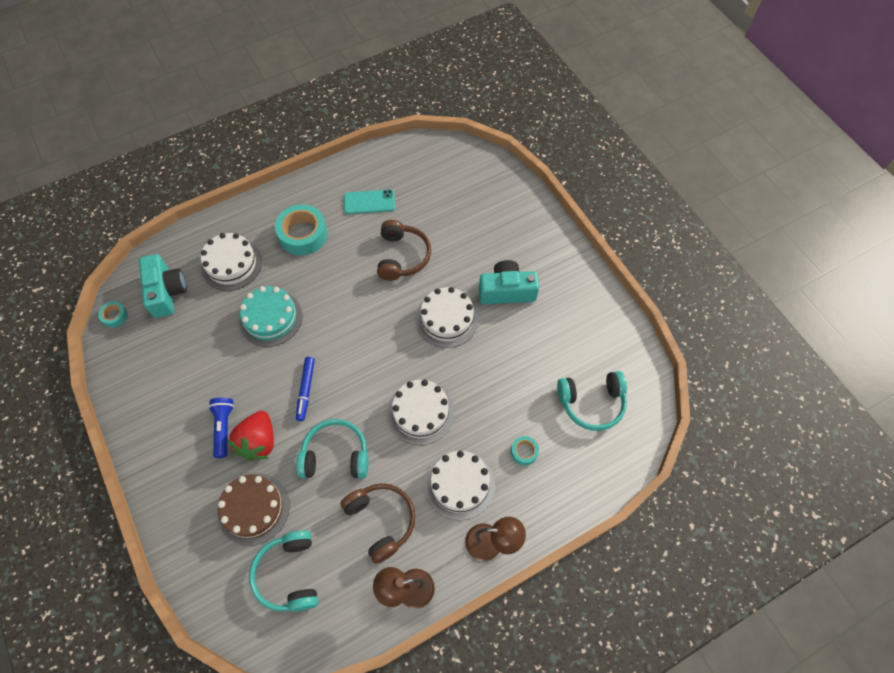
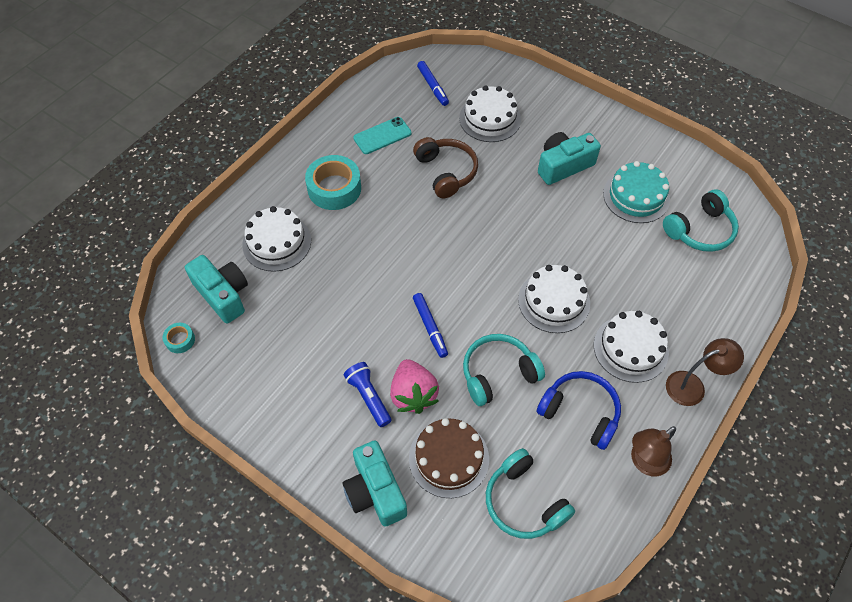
camera: 25 degrees left, 5 degrees down
(182, 508) = (375, 491): none -> turquoise camera
(258, 442) = (413, 394): red strawberry -> pink strawberry
(270, 318) = (351, 276): turquoise cake -> turquoise cake (636, 196)
(381, 521) = (580, 412): brown headphones -> blue headphones
(438, 172) = (432, 86): none -> blue marker
(447, 319) = (524, 210): white cake -> white cake (490, 119)
(524, 452) = (669, 295): turquoise tape -> none

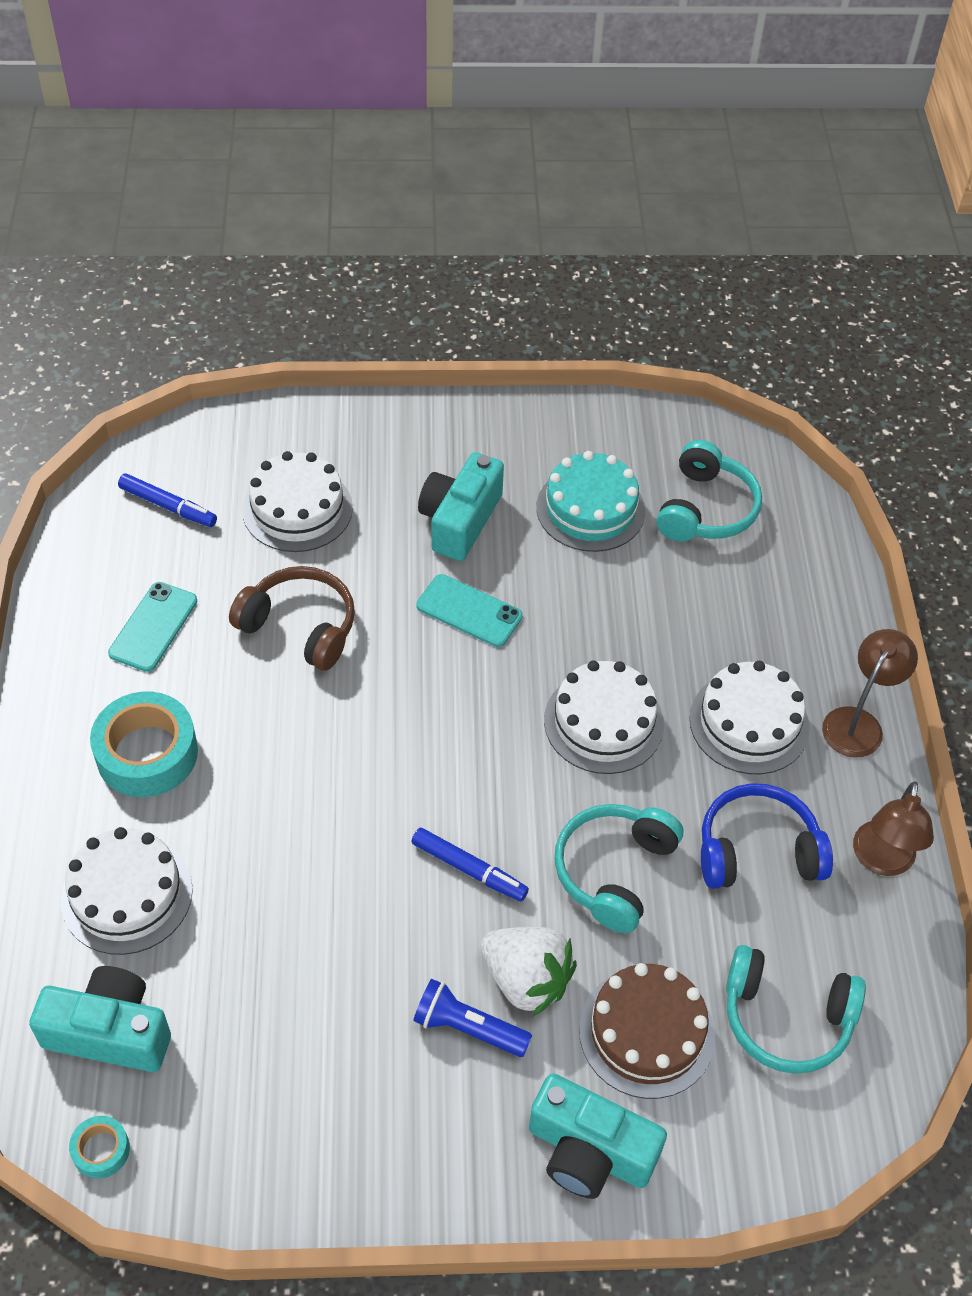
camera: 40 degrees left, 5 degrees down
(413, 394) = (526, 980): pink strawberry -> white strawberry
(532, 210) = (469, 611): none -> turquoise phone

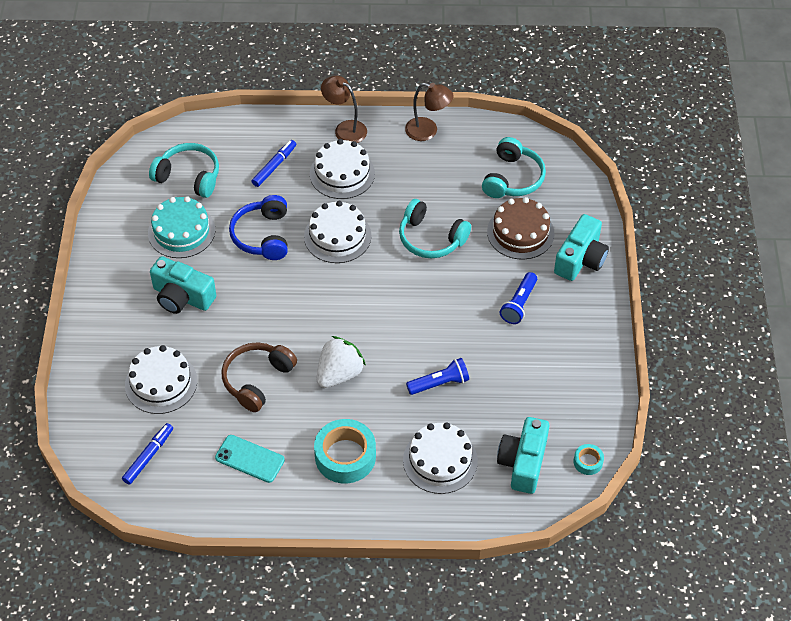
camera: 85 degrees left, 0 degrees up
(287, 891) = (439, 383): none -> blue flashlight
(469, 611) = (253, 294): turquoise phone -> none
(469, 869) = (428, 300): blue marker -> blue marker (274, 166)
(526, 980) = (492, 279): white strawberry -> white strawberry (339, 374)
(757, 851) = (421, 179): blue headphones -> blue headphones (263, 236)

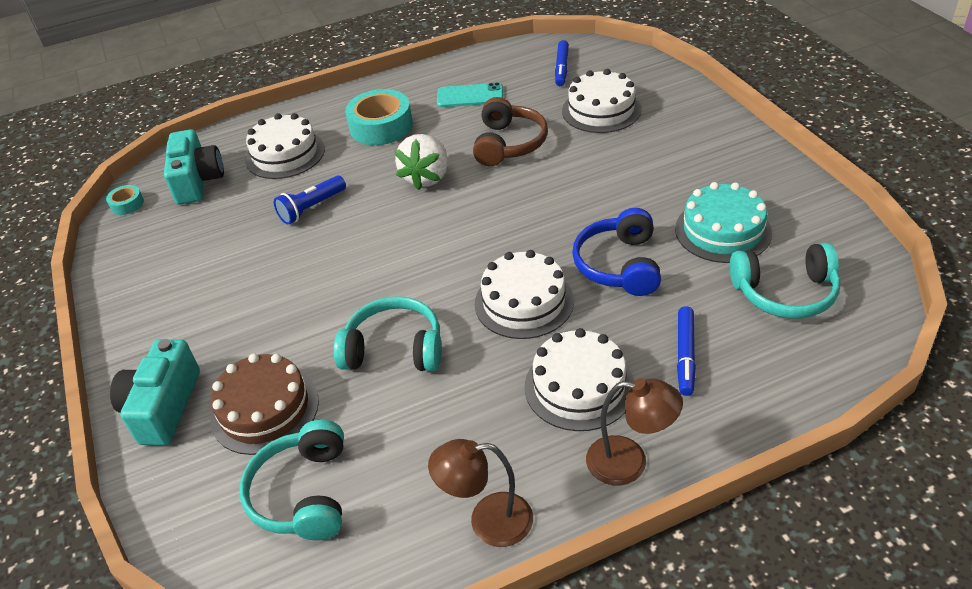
camera: 160 degrees right, 10 degrees down
(182, 297) = (652, 175): turquoise camera -> none
(263, 236) = (619, 265): blue headphones -> blue headphones turned 150 degrees counterclockwise
(519, 304) = (241, 317): blue flashlight -> none

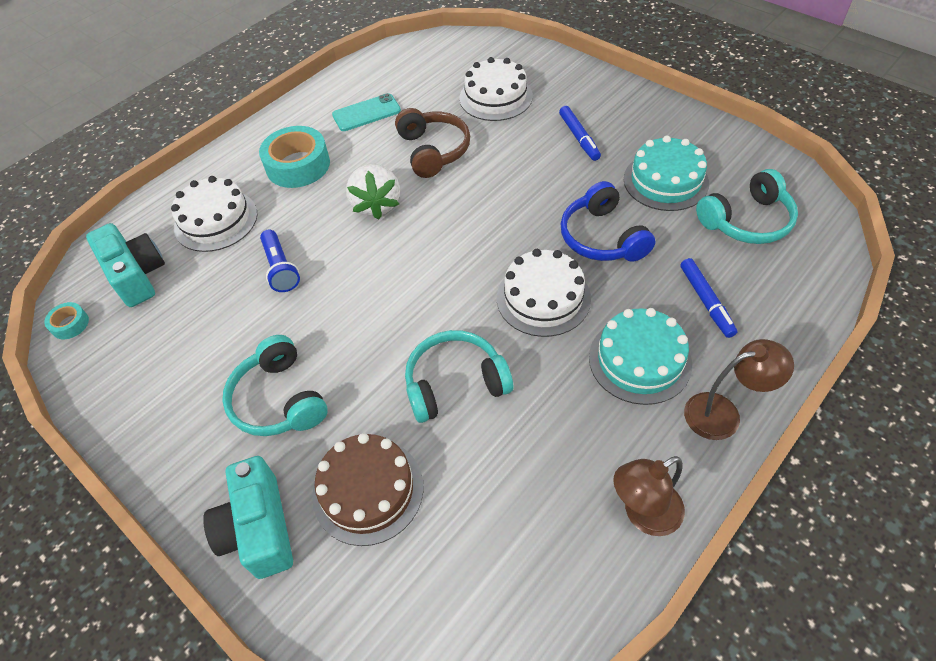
camera: 25 degrees left, 10 degrees up
(303, 493) = (461, 559): turquoise headphones -> turquoise headphones (279, 399)
(311, 208) = (281, 268): blue flashlight -> blue flashlight turned 45 degrees counterclockwise
(561, 68) = (435, 65): blue marker -> blue marker (579, 137)
(579, 386) = (639, 360): white cake -> turquoise cake

